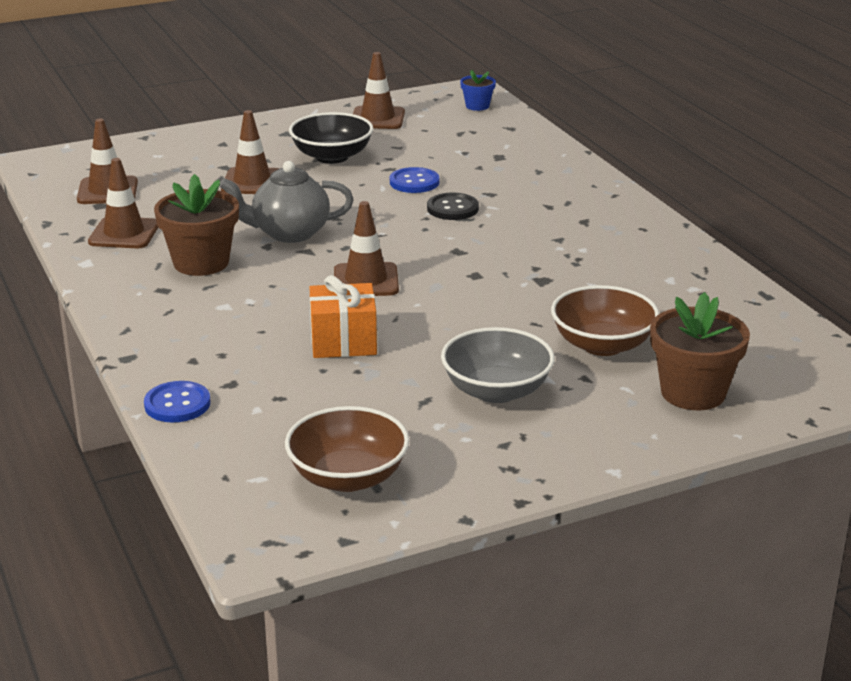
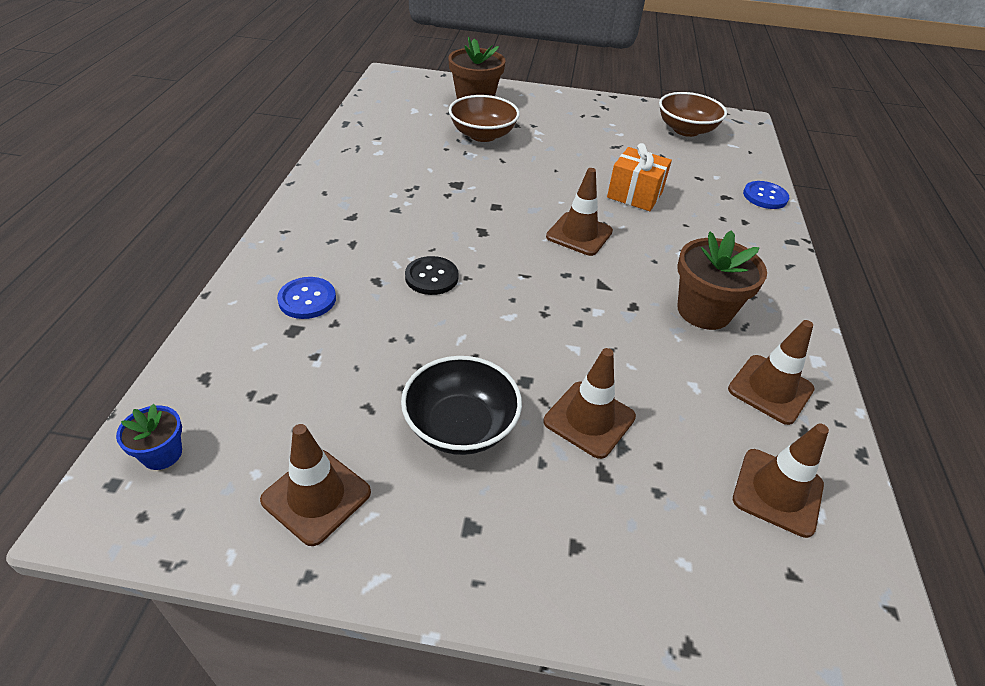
camera: 150 degrees left, 15 degrees up
(289, 233) = (602, 313): grey teapot -> none
(414, 182) = (423, 330): blue button -> blue button (307, 299)
(496, 391) = (572, 136): grey bowl -> none

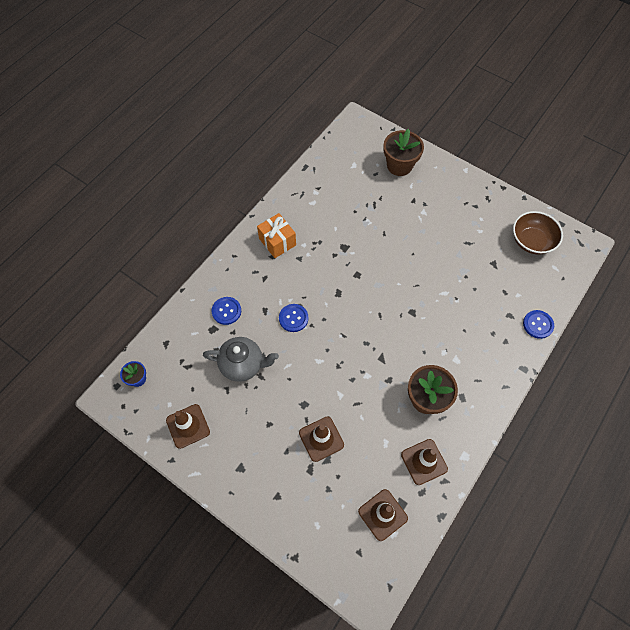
camera: 30 degrees right, 20 degrees up
(379, 361) = (243, 364): none -> grey teapot
(431, 277) = (293, 318): black button -> blue button
(460, 426) = (261, 417): black bowl -> none
(483, 135) = (385, 204): brown bowl -> none
(579, 234) = (393, 315): brown traffic cone -> none
(634, 195) = (449, 293): orange gift -> orange gift (277, 242)

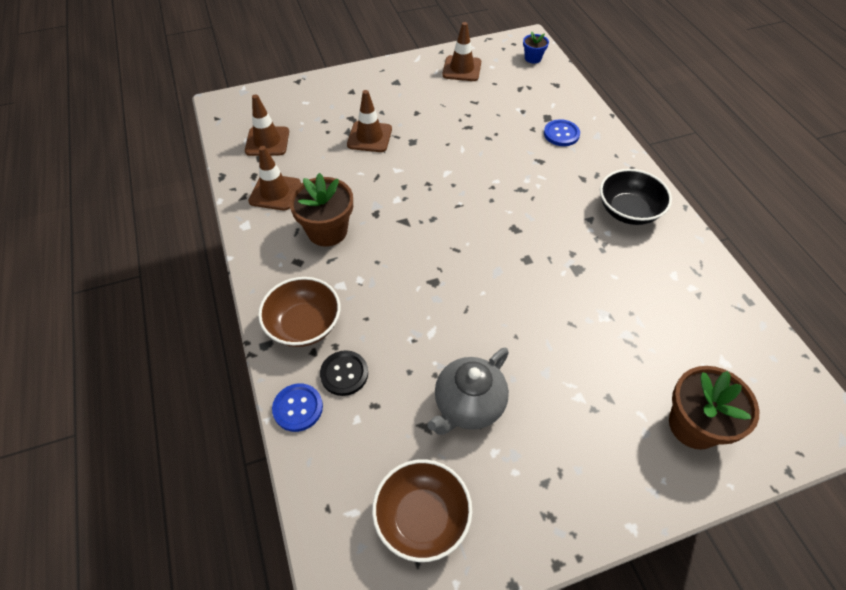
camera: 125 degrees right, 10 degrees down
(243, 364) = (490, 121): grey teapot -> grey teapot (468, 405)
(277, 242) = (628, 211): orange gift -> black bowl
(293, 318) = (512, 177): blue button -> none
(496, 358) = (304, 325): none -> brown bowl
(503, 317) = (344, 374): none -> black button

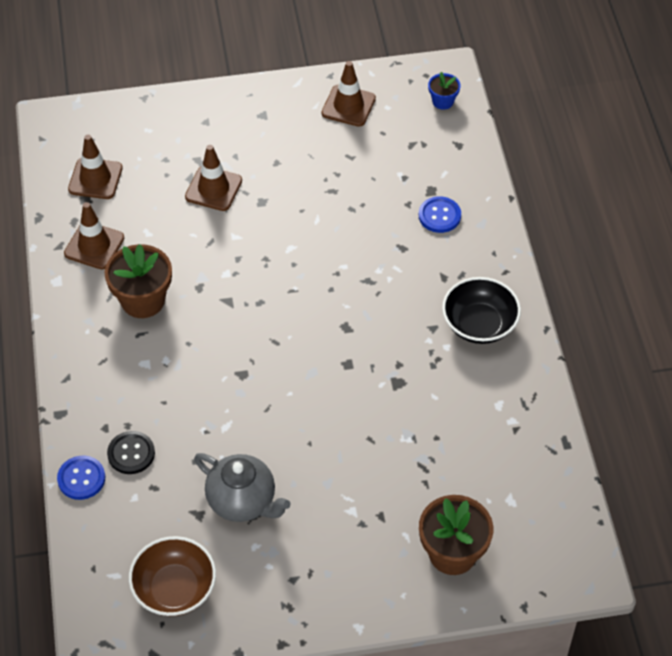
camera: 10 degrees right, 0 degrees up
(304, 325) = (101, 399): brown bowl -> none
(468, 405) = (242, 501): grey teapot -> grey teapot turned 105 degrees counterclockwise

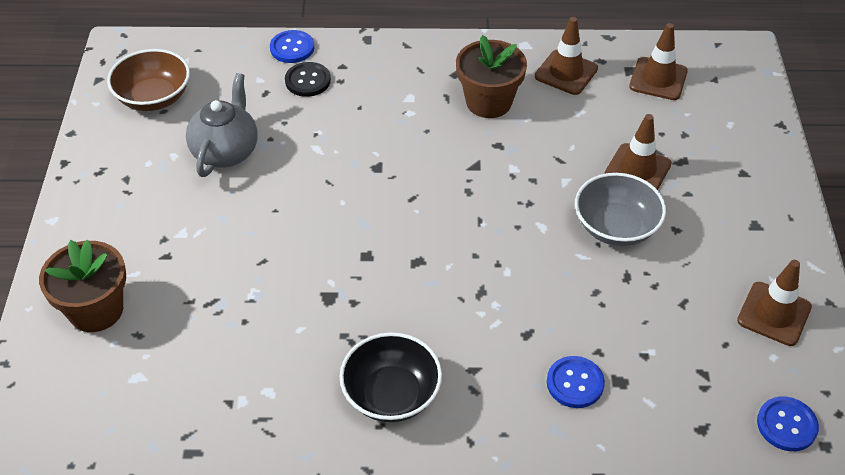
camera: 100 degrees right, 5 degrees down
(242, 501) = (226, 152): grey teapot -> grey teapot turned 150 degrees clockwise
(281, 200) = (616, 227): none -> grey bowl
(443, 101) = (786, 425): blue flower pot -> blue button

